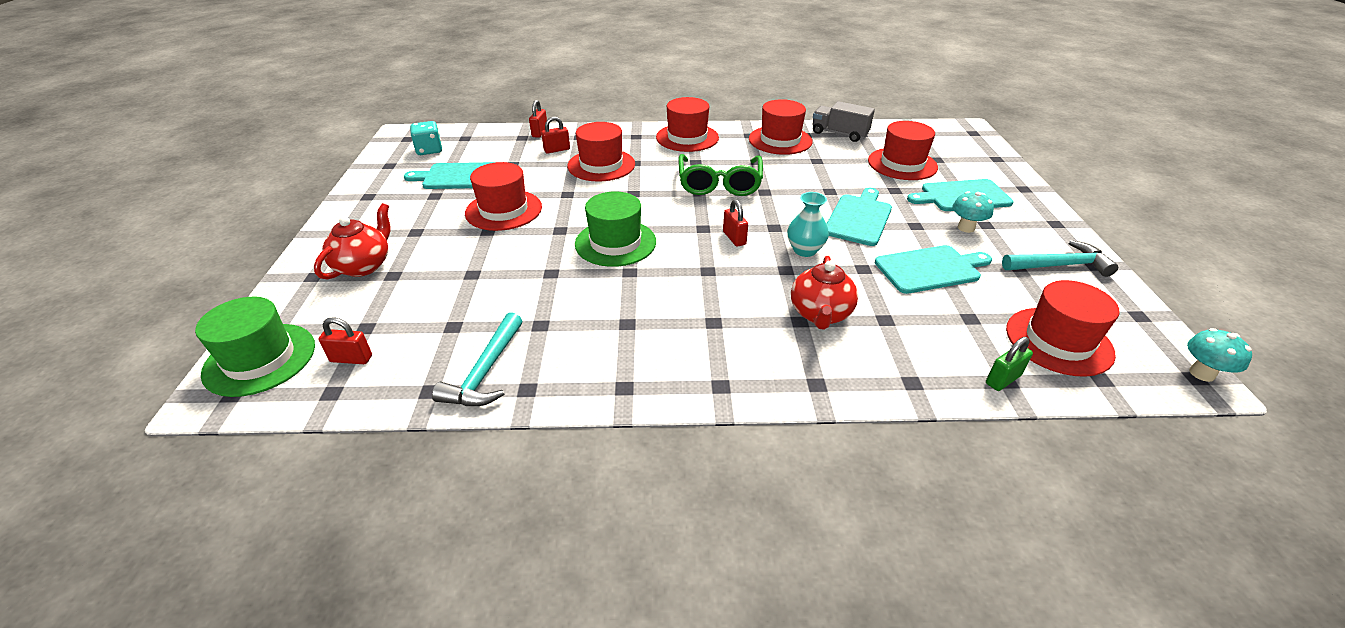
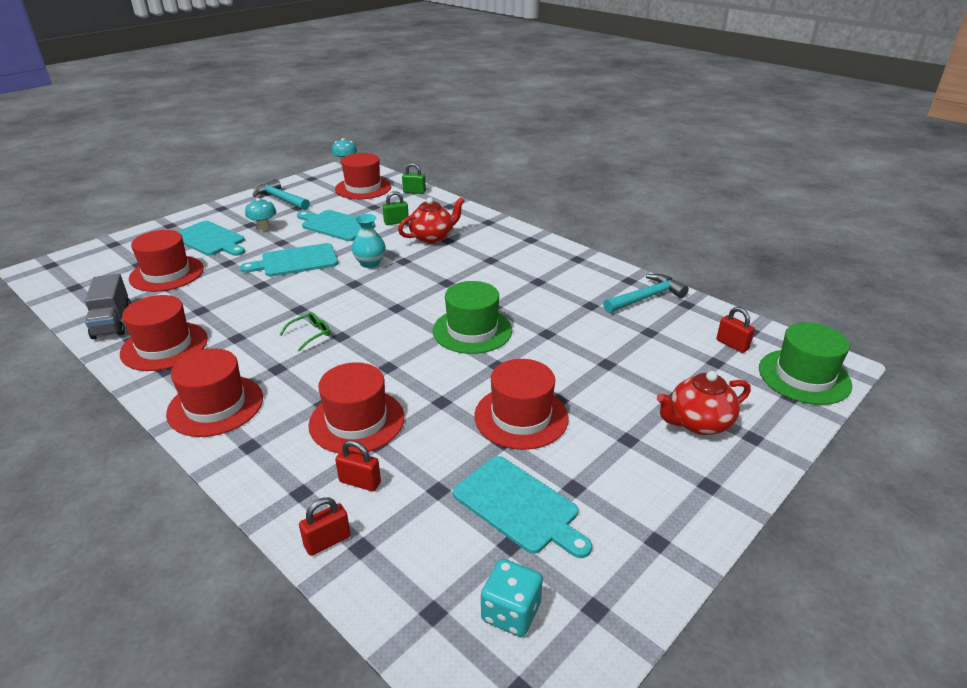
camera: 135 degrees left, 5 degrees down
(719, 183) = (310, 334): green glasses -> green glasses, size x0.44
(734, 238) = (392, 290): red padlock -> none
(897, 311) = (396, 222): none -> green padlock

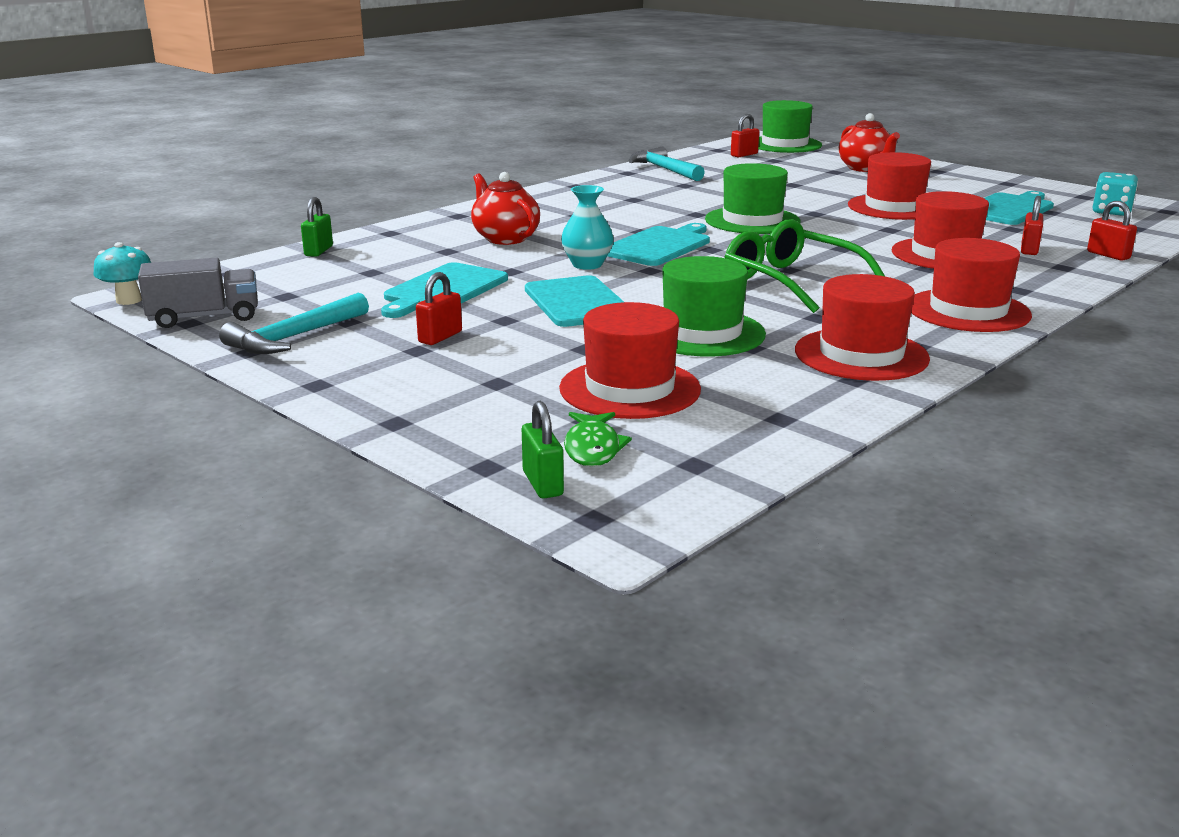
camera: 90 degrees left, 10 degrees down
(110, 264) = (593, 448): none -> green fish
(112, 322) = (811, 402): grey truck -> grey truck (204, 317)
(210, 240) = (483, 373): turquoise cutting board -> turquoise cutting board (659, 246)
(230, 296) = (702, 333): none -> green hat
(263, 228) = (440, 337): turquoise mushroom -> red padlock
(310, 334) = (792, 282): green glasses -> green glasses, size x2.25
(363, 188) = (277, 282): red hat -> none
(396, 222) = (442, 257): green padlock -> green padlock (542, 483)

